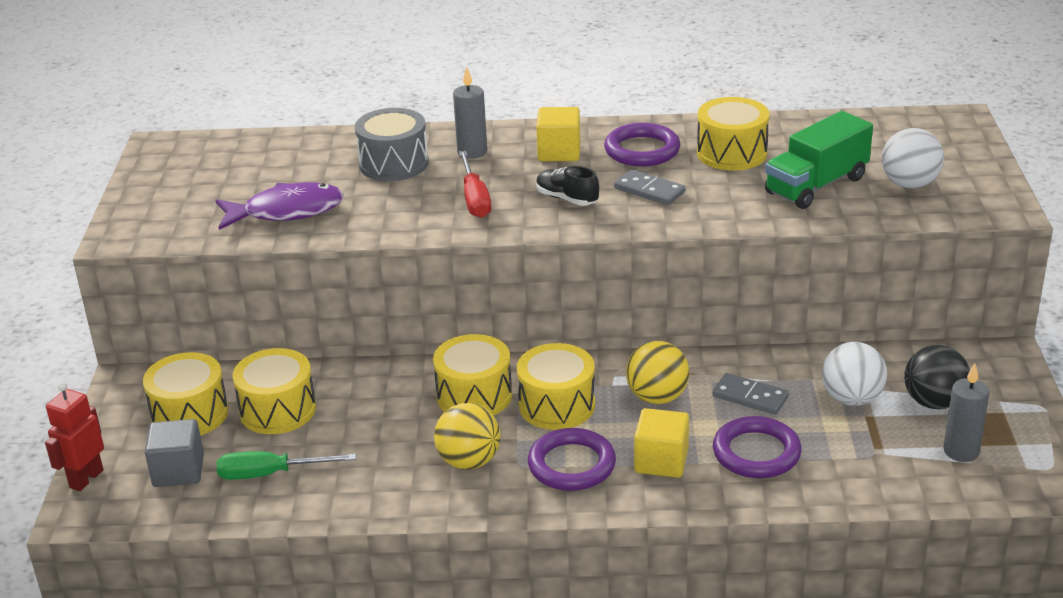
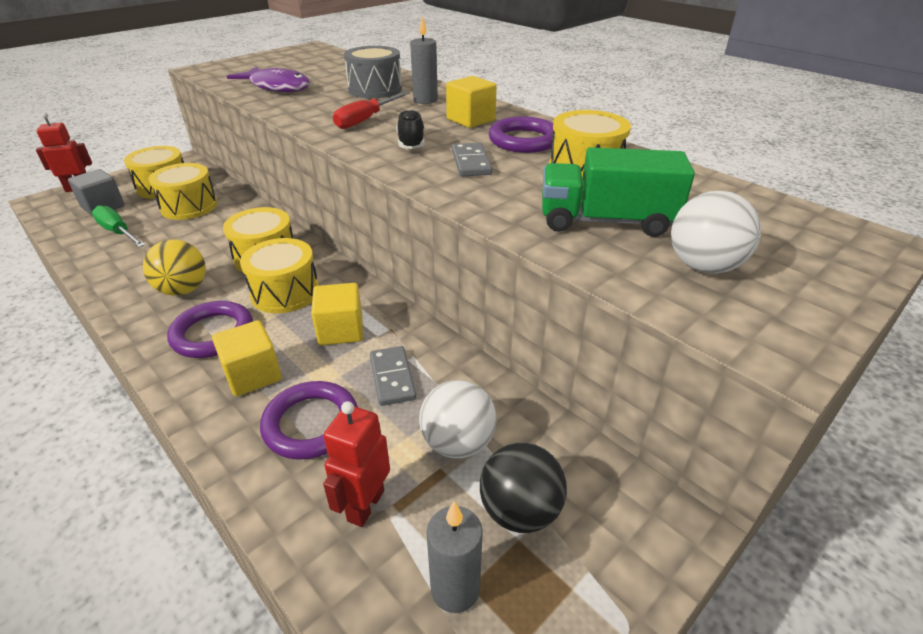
camera: 45 degrees right, 5 degrees up
(657, 397) = (341, 330): yellow ball -> yellow cube
(862, 459) = (365, 505): none -> red robot

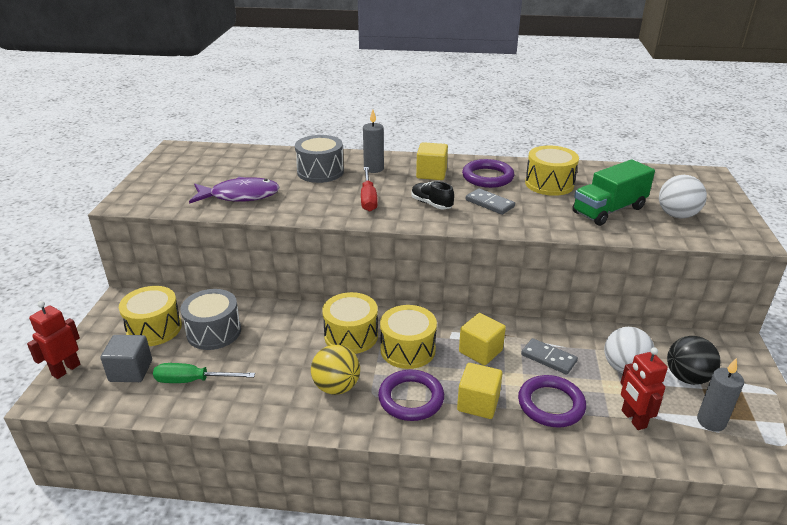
camera: 40 degrees left, 5 degrees down
(189, 206) = (214, 332): yellow drum -> grey drum

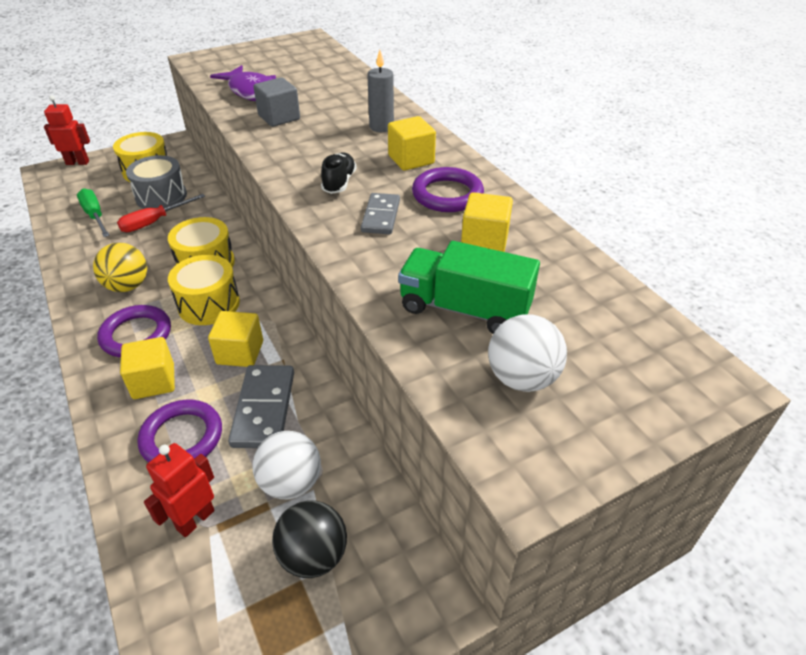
camera: 55 degrees right, 10 degrees up
(131, 371) = (91, 186): grey cube -> grey cube (279, 117)
(320, 172) = (341, 106): grey drum -> none
(368, 198) = (312, 147): red screwdriver -> red screwdriver (154, 222)
(548, 358) = (263, 408): grey domino -> grey domino, size x1.53
(549, 184) = (484, 241): yellow drum -> yellow cube
(711, 421) = (233, 606): grey candle -> none

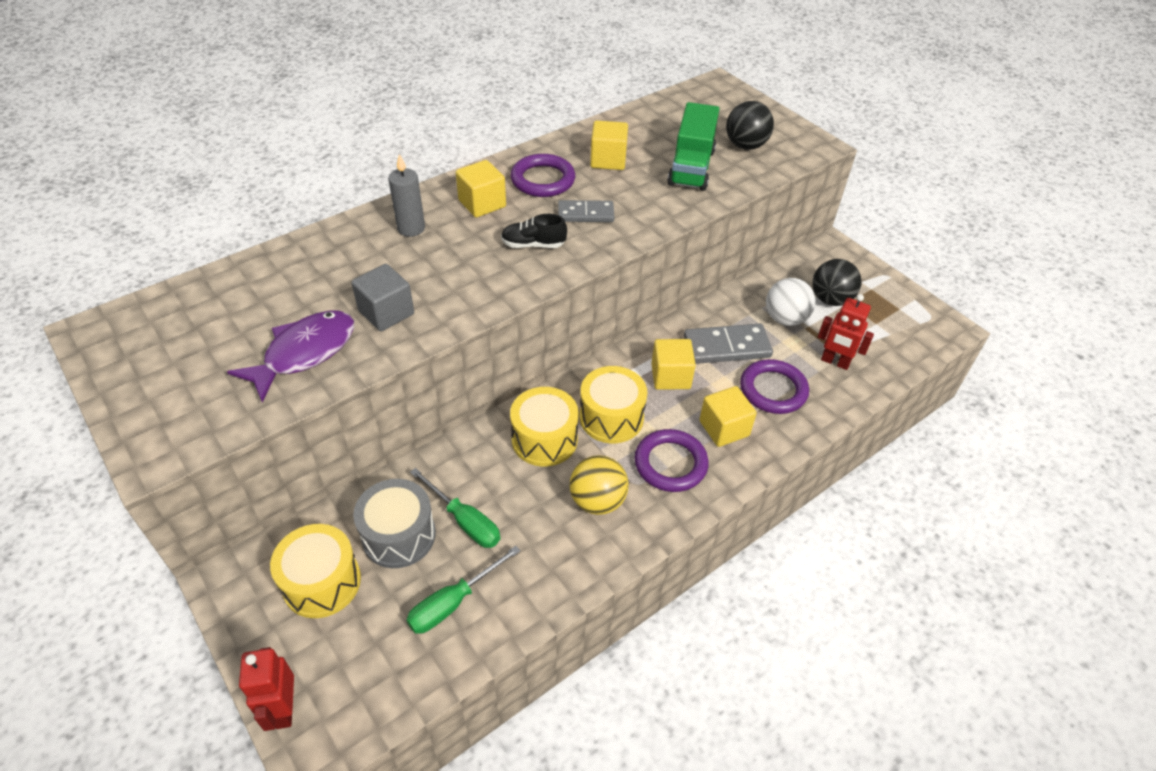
camera: 100 degrees left, 5 degrees up
(154, 222) = (464, 521): red screwdriver -> green screwdriver
(522, 378) = (745, 146): white ball -> black ball

